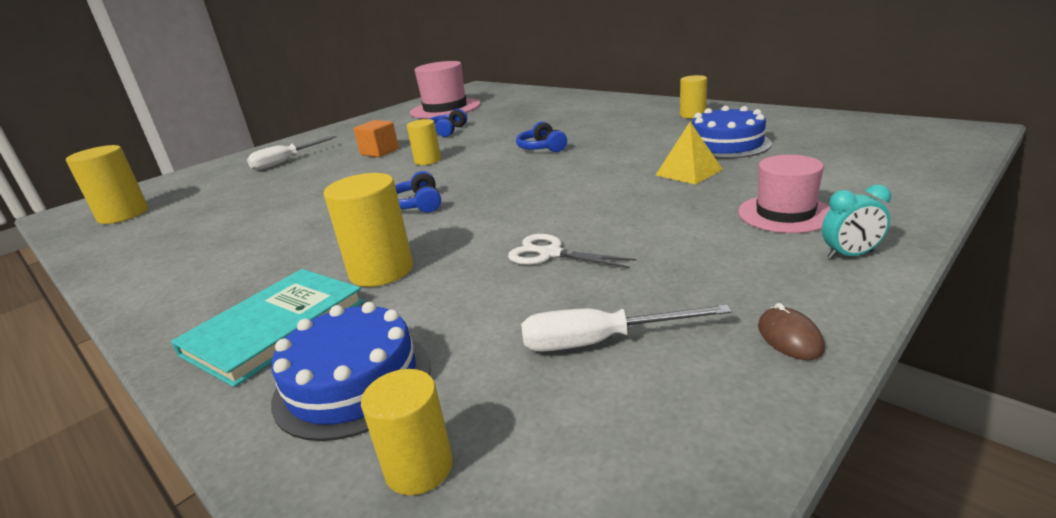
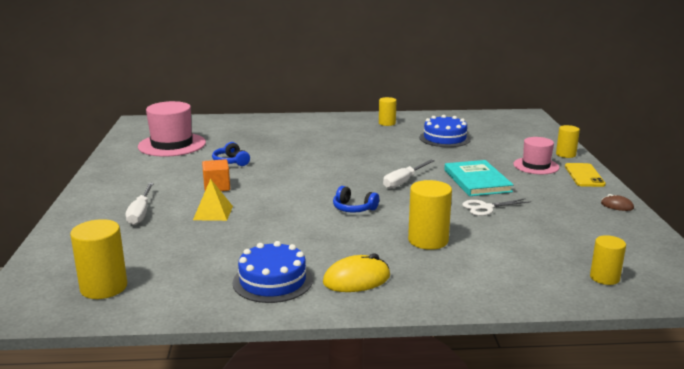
camera: 50 degrees left, 5 degrees down
(220, 286) = (356, 279): none -> yellow mouse
(275, 328) = (445, 277): turquoise book -> turquoise book (477, 181)
(353, 382) = (529, 273): blue cake -> blue cake (272, 281)
(428, 160) = (280, 184): yellow cylinder -> yellow cylinder (565, 154)
(542, 148) = (343, 159): blue headphones -> none
(600, 342) = (574, 228): white screwdriver -> white screwdriver (404, 181)
(688, 172) = (459, 156): yellow pyramid -> yellow pyramid (213, 213)
(850, 255) = (584, 175): turquoise clock -> yellow phone

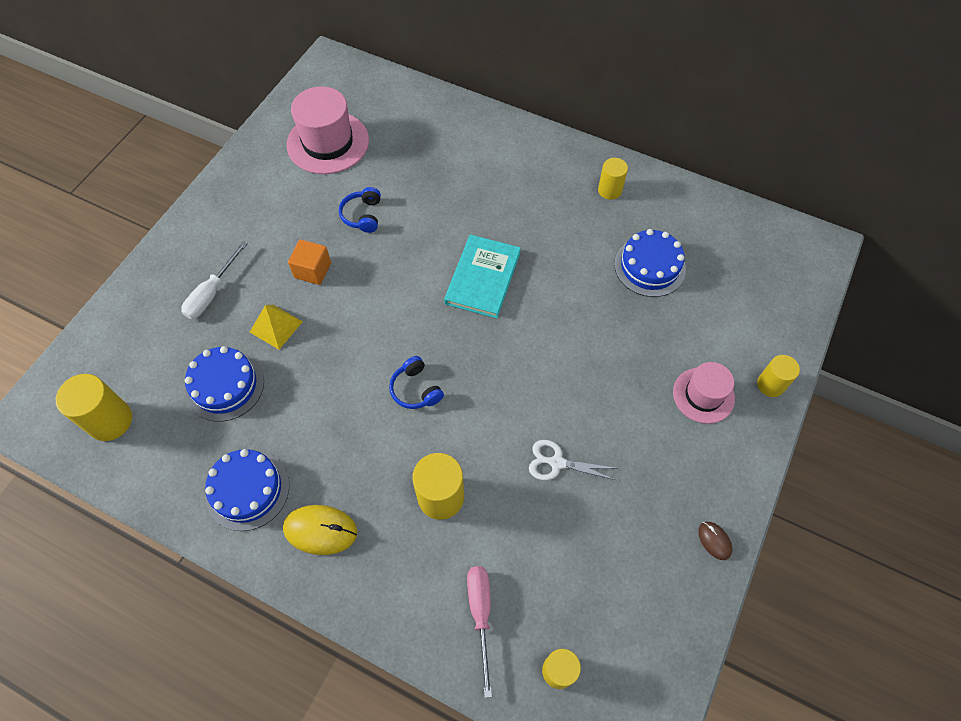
camera: 30 degrees right, 40 degrees up
(197, 245) = (225, 385): none -> blue cake
(404, 181) = (514, 355): white screwdriver -> none
(477, 181) = (598, 396): turquoise book -> turquoise book (483, 278)
(522, 274) = (480, 615): none -> pink screwdriver
(584, 175) = (743, 450): yellow phone -> none

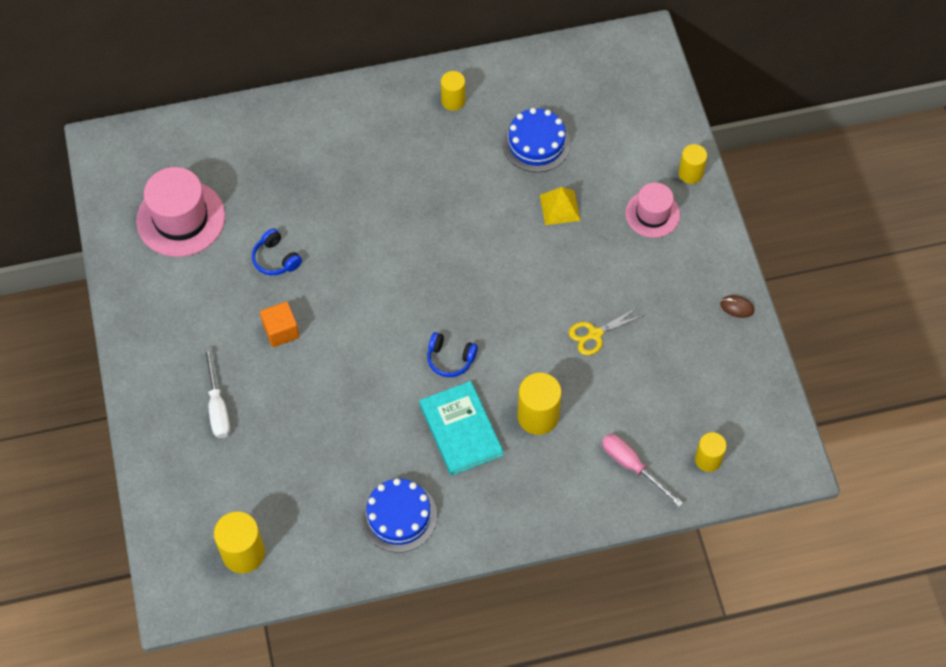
camera: 40 degrees left, 0 degrees up
(225, 385) = (304, 463): blue cake -> none
(276, 326) = (297, 393): yellow pyramid -> yellow pyramid (559, 207)
(320, 530) = (477, 500): yellow mouse -> none
(483, 278) = (420, 241): turquoise book -> turquoise book (461, 430)
(557, 463) = (595, 334): white scissors -> yellow scissors

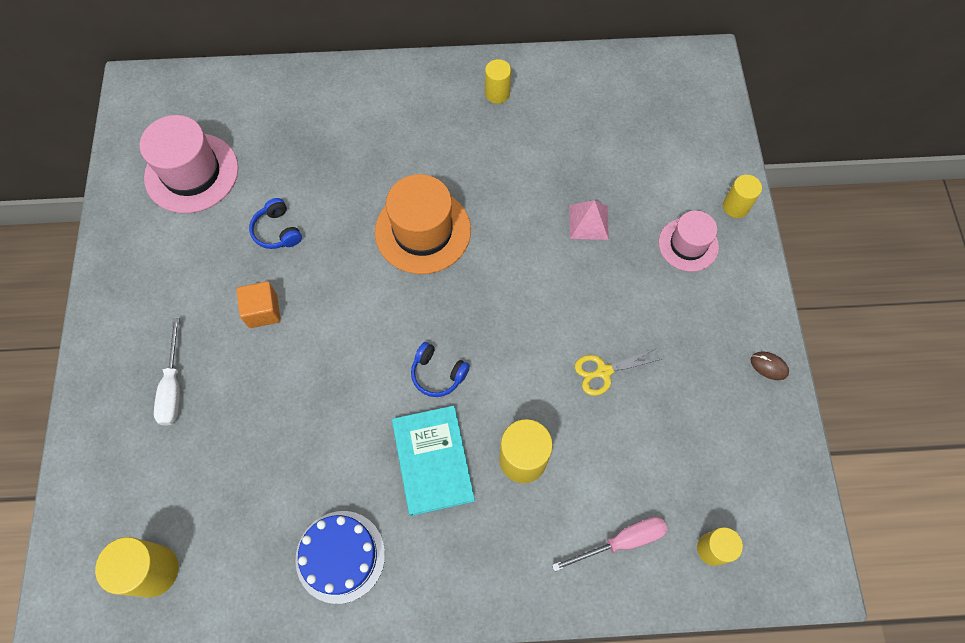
camera: 10 degrees right, 5 degrees up
(410, 238) = (423, 231): none -> orange hat
(536, 143) = (575, 150): blue cake -> none
(559, 207) = (588, 222): yellow pyramid -> pink pyramid
(632, 466) = (621, 541): pink screwdriver -> pink screwdriver turned 105 degrees clockwise

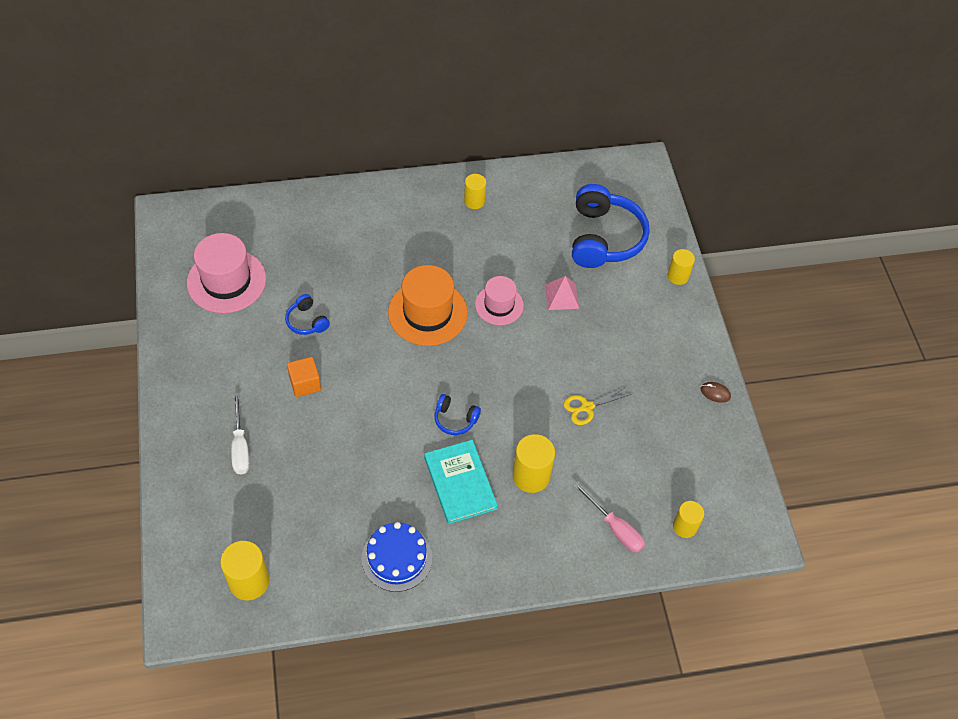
camera: 10 degrees left, 10 degrees down
(621, 541) = (614, 528): pink screwdriver -> pink screwdriver turned 75 degrees clockwise
(648, 150) = (603, 238): none -> blue headphones
(688, 244) = (643, 308): pink hat -> pink hat (499, 305)

